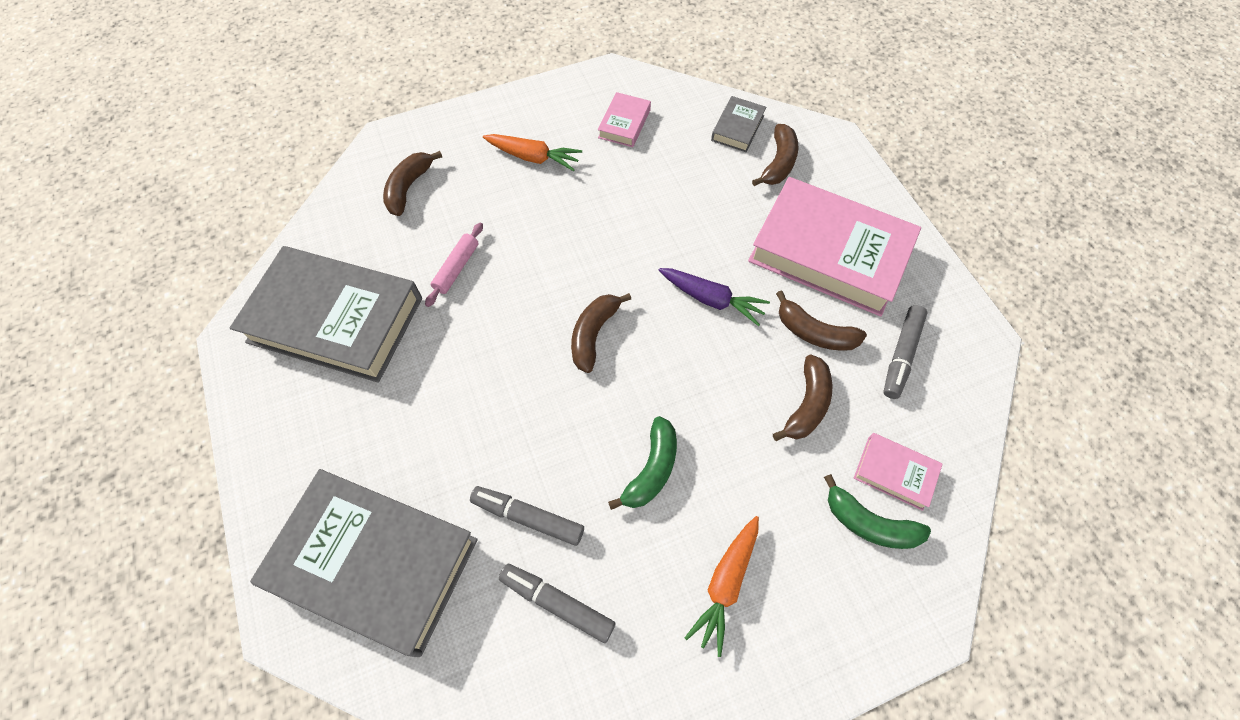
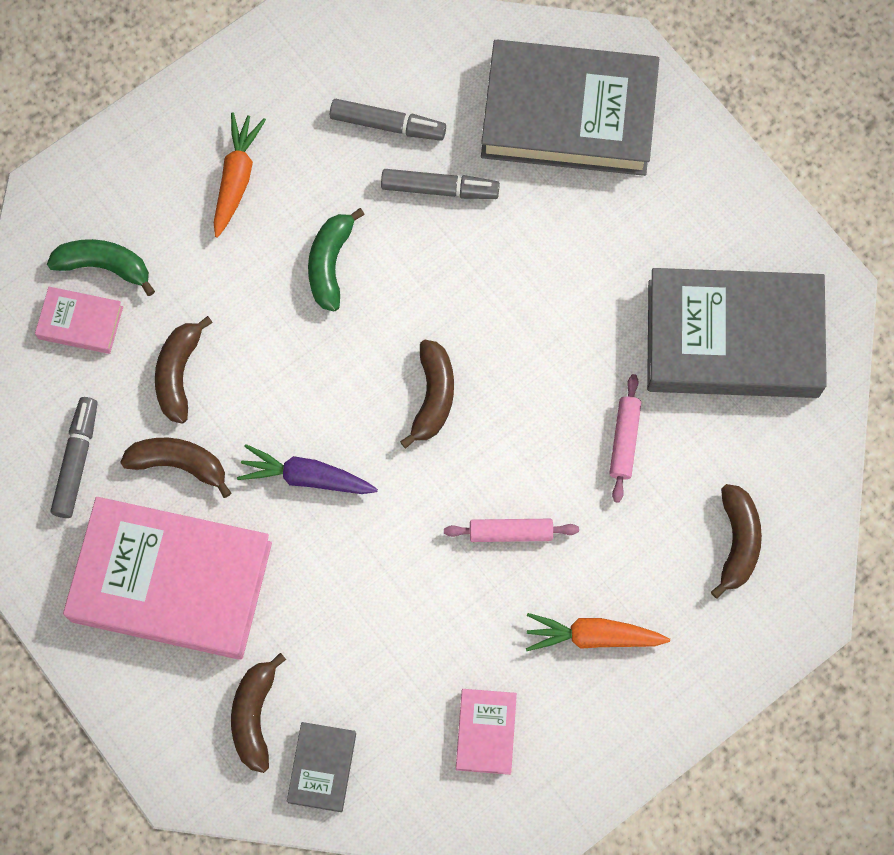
camera: 165 degrees right, 10 degrees up
(566, 228) = (511, 532): none -> pink rolling pin

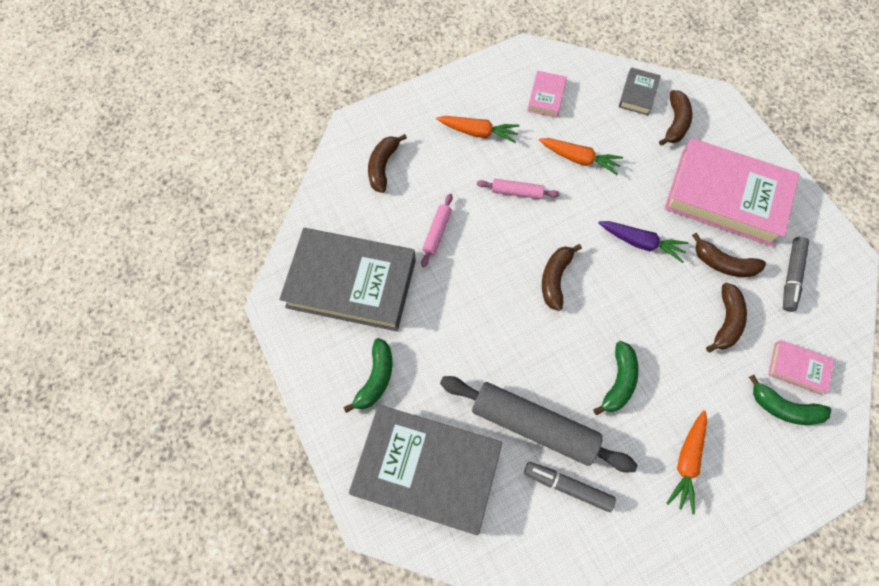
camera: 170 degrees left, 5 degrees down
(415, 613) = (579, 159): none -> orange carrot
(439, 189) = (533, 425): grey marker -> grey rolling pin
(662, 213) = (375, 378): none -> green banana

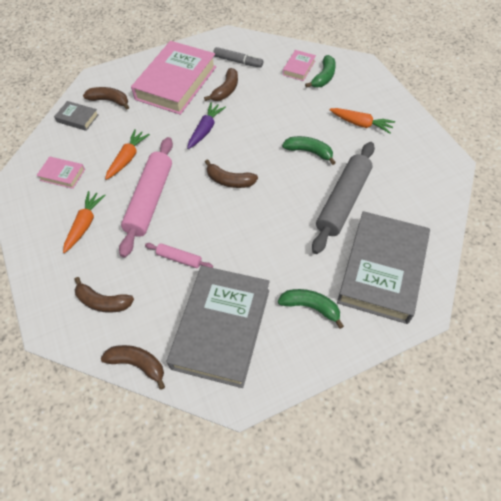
camera: 85 degrees left, 10 degrees down
(517, 192) = (150, 200): pink rolling pin -> pink rolling pin, size x2.13
(567, 486) = (384, 185): grey marker -> none
(725, 321) = (267, 94): brown banana -> brown banana (137, 364)

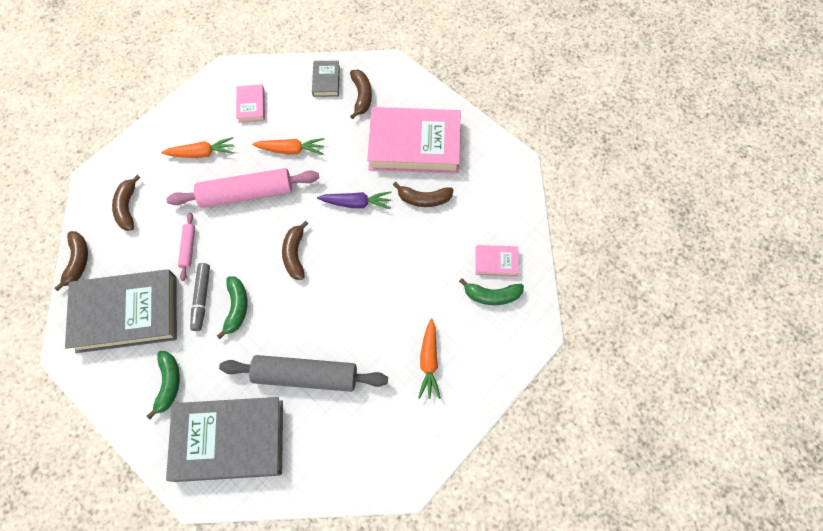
camera: 65 degrees right, 10 degrees up
(238, 61) = (477, 192): grey marker -> grey marker (202, 298)
(309, 152) = (363, 318): green banana -> green banana (236, 307)

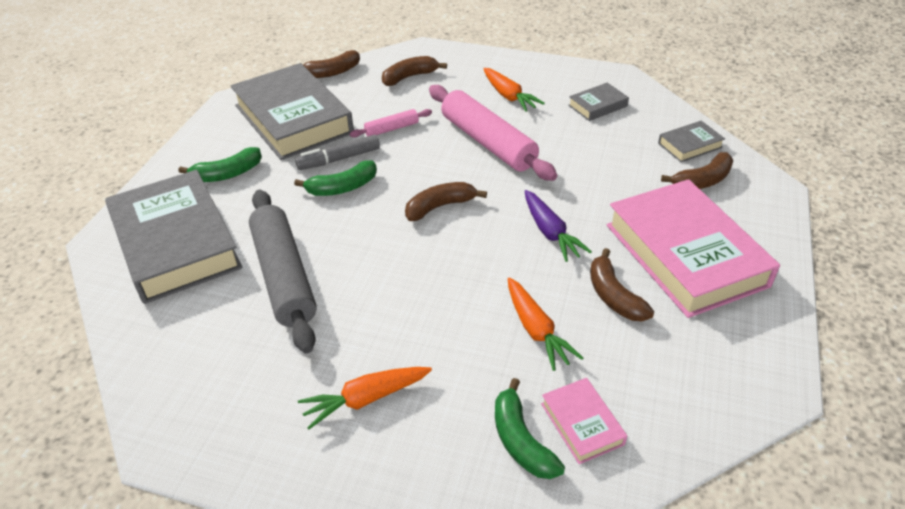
camera: 65 degrees right, 25 degrees down
(251, 106) = (597, 106): pink book -> grey book
(291, 150) = (572, 153): orange carrot -> orange carrot (536, 330)

